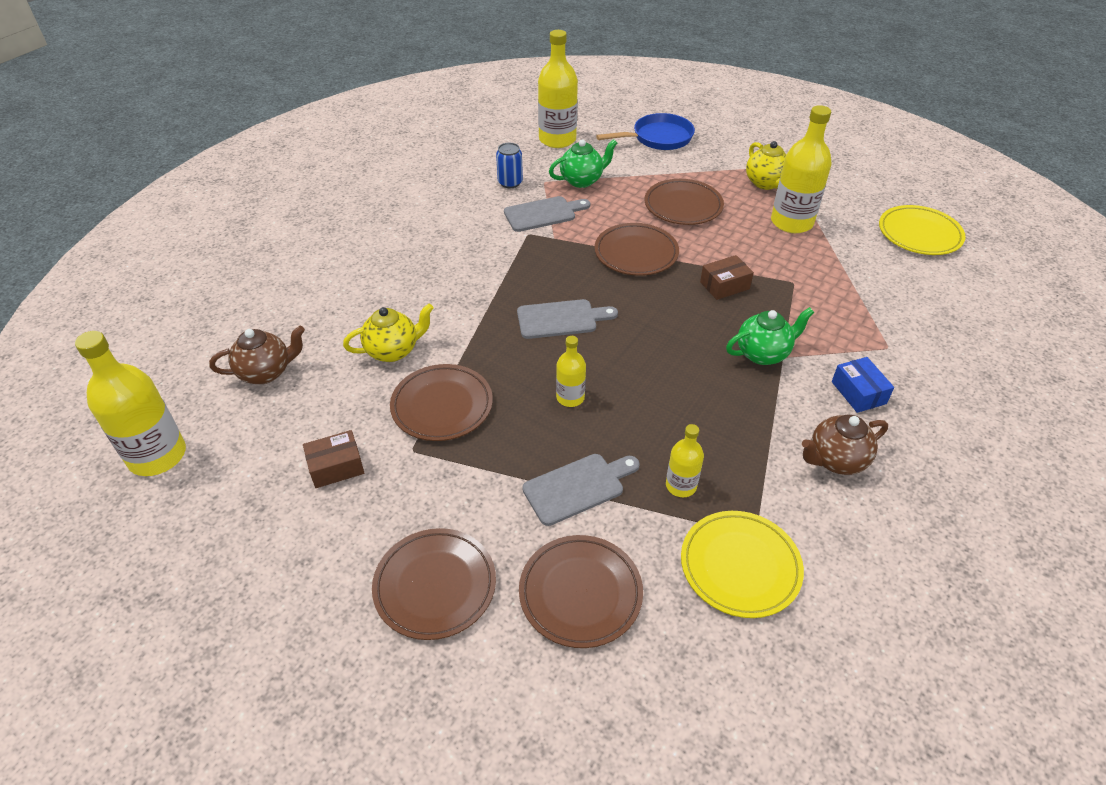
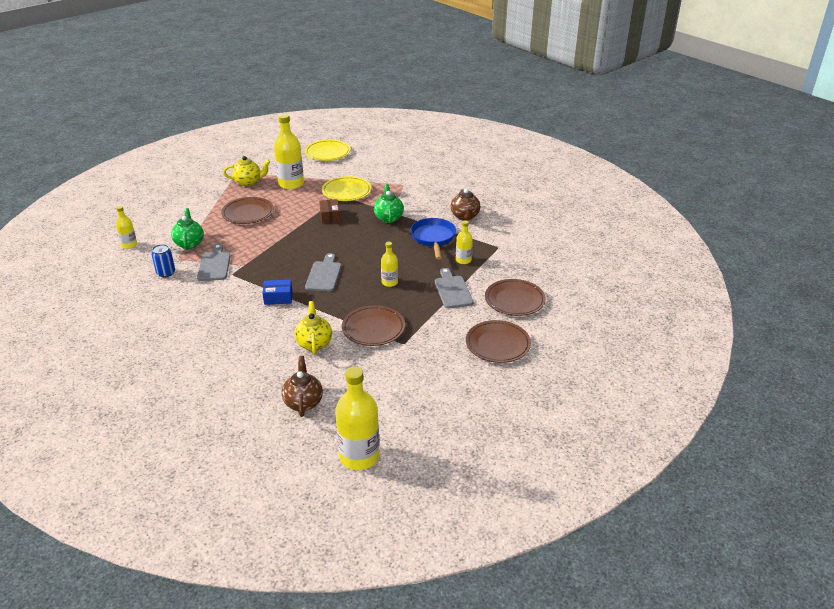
camera: 75 degrees left, 10 degrees down
(336, 467) = (403, 374): brown box -> none
(557, 139) = (129, 245): yellow bottle -> yellow bottle, size x0.53
(636, 253) = (281, 238): brown plate -> none
(658, 138) = (166, 206): blue pan -> blue pan (433, 238)
(740, 566) = (513, 255): yellow plate -> yellow plate (346, 191)
(858, 392) = (427, 200): blue box -> blue box (278, 298)

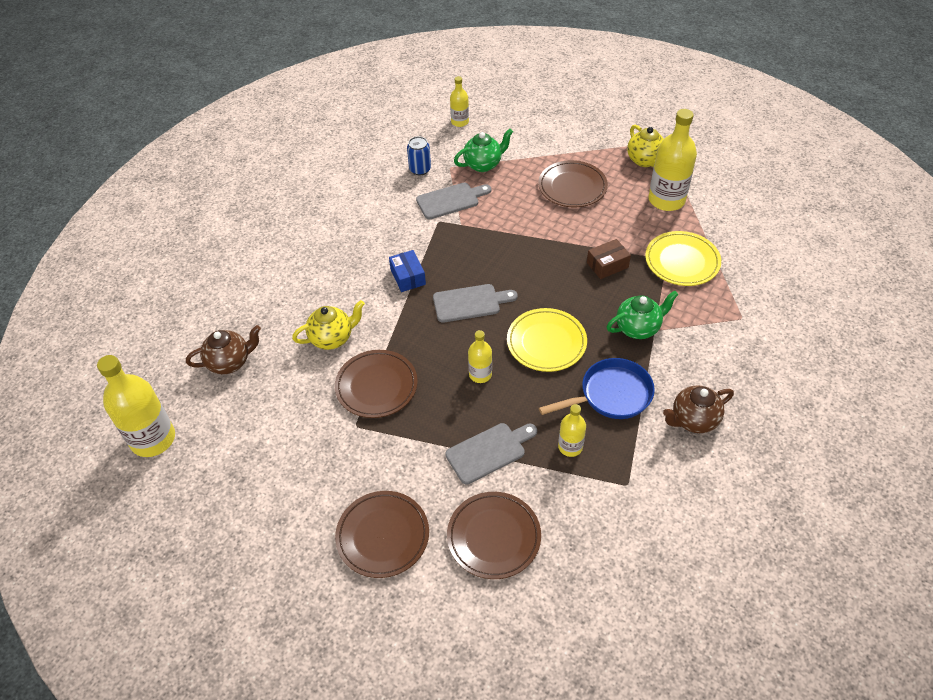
camera: 75 degrees right, 15 degrees up
(327, 153) = (776, 207): yellow plate -> yellow plate (546, 342)

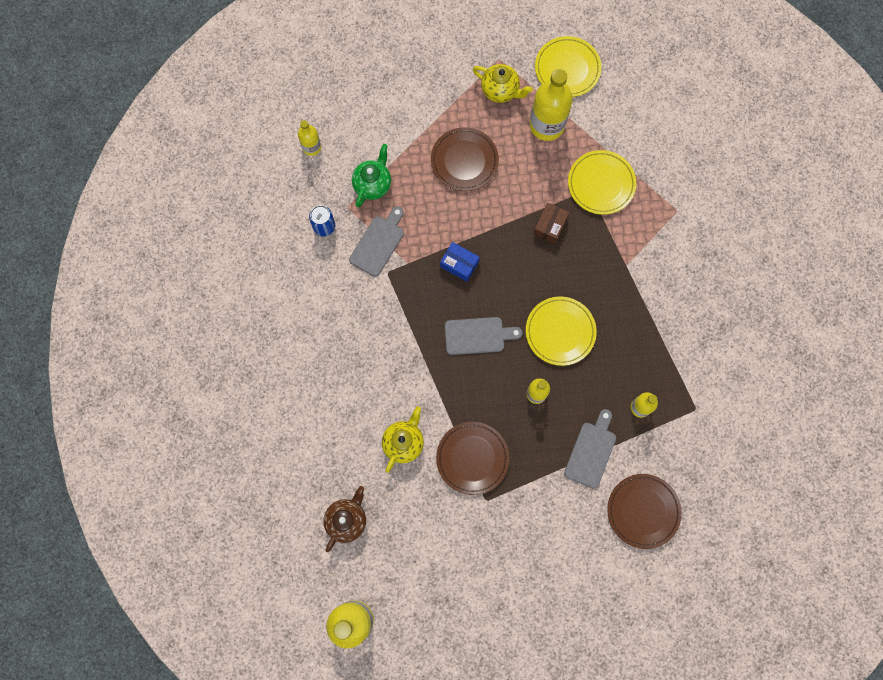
camera: 40 degrees left, 25 degrees up
(383, 536) = (574, 565): brown plate -> none
(408, 277) = (410, 345): blue box -> blue box (459, 264)
(470, 303) = (478, 336): grey cutting board -> grey cutting board turned 45 degrees clockwise
(611, 395) = (636, 345): blue pan -> none
(638, 328) = (613, 272): green teapot -> none
(693, 420) = (702, 326): brown teapot -> none
(718, 174) = (567, 69): none -> yellow plate

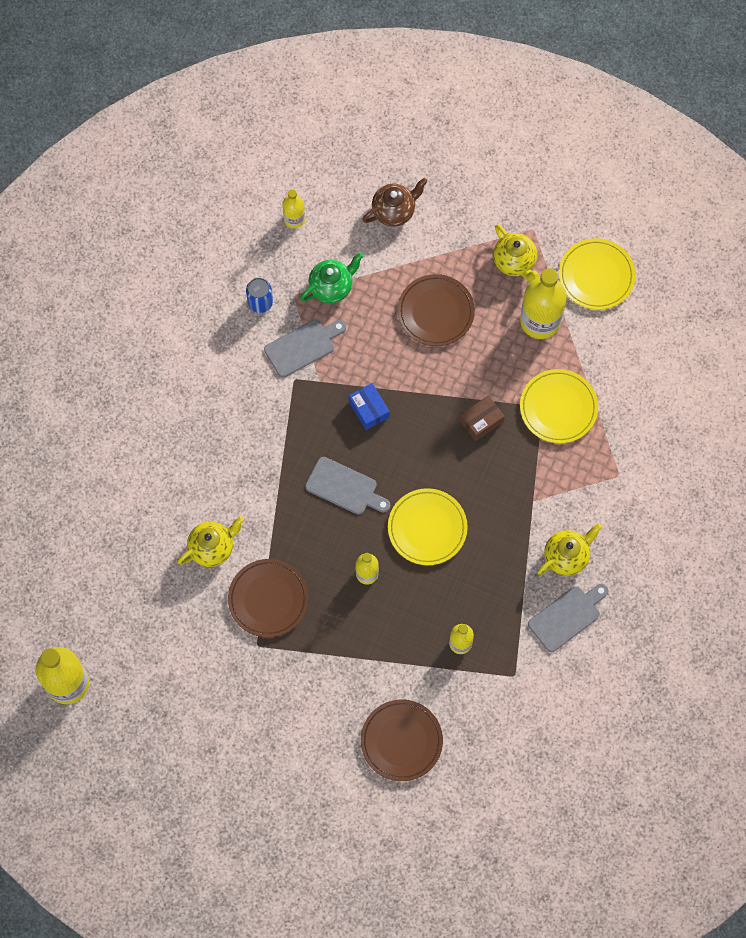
camera: 30 degrees right, 5 degrees down
(347, 520) = (116, 589): brown teapot -> brown teapot (394, 211)
(591, 451) = (386, 657): grey cutting board -> grey cutting board (567, 617)
(677, 294) = (566, 556): none -> yellow teapot

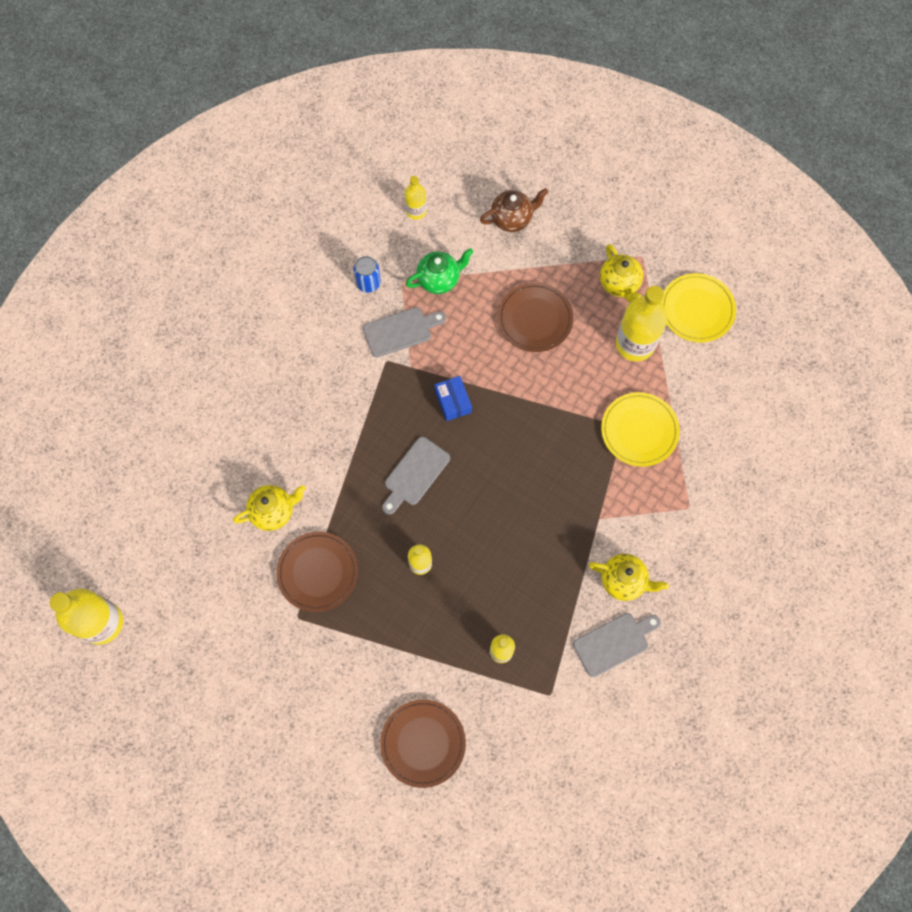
camera: 10 degrees right, 0 degrees up
(344, 487) = (415, 474): grey cutting board -> grey cutting board turned 90 degrees clockwise
(427, 528) = (489, 528): yellow plate -> none
(481, 421) = (561, 431): brown box -> none
(566, 556) = (623, 581): yellow teapot -> yellow teapot turned 45 degrees clockwise

